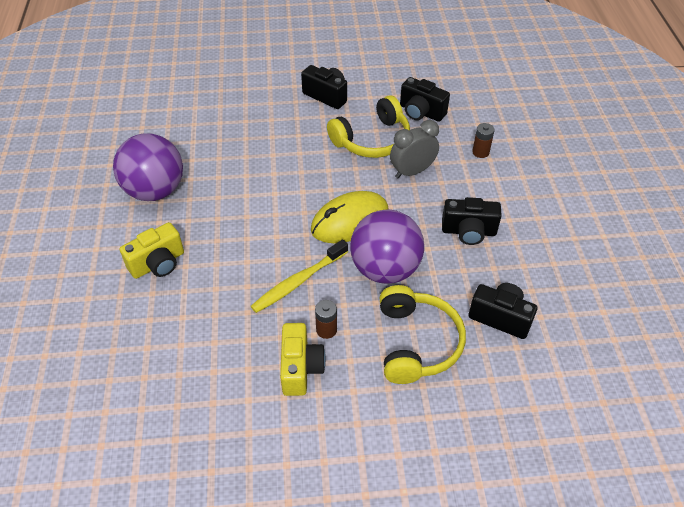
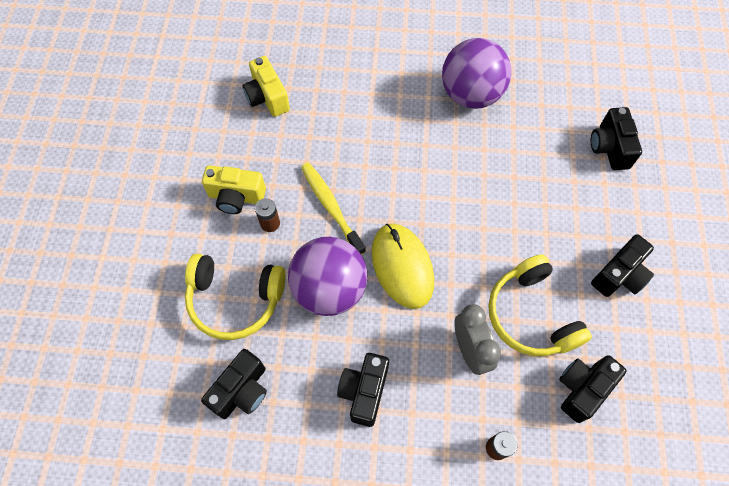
camera: 100 degrees right, 15 degrees up
(158, 263) = (376, 96): yellow camera -> yellow camera (267, 97)
(210, 102) = (609, 148): none -> black camera

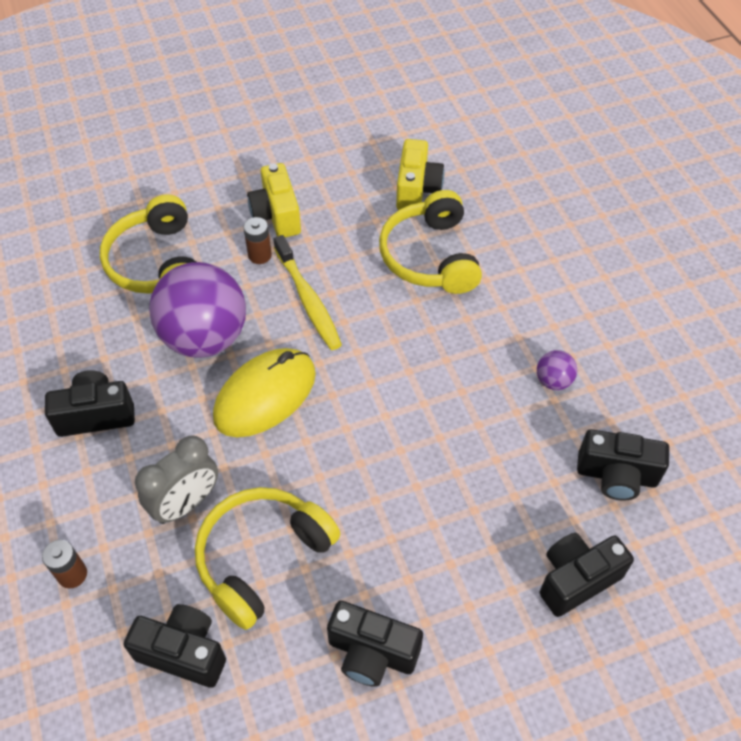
camera: 65 degrees right, 10 degrees down
(242, 391) = (60, 309): black camera -> black camera (616, 476)
(267, 97) = (417, 190): yellow camera -> yellow camera turned 150 degrees clockwise
(331, 207) = (308, 299): yellow toothbrush -> yellow toothbrush turned 120 degrees clockwise
(334, 116) = (430, 256): none -> yellow headphones
(471, 95) = (553, 381): purple ball -> purple ball, size x0.42

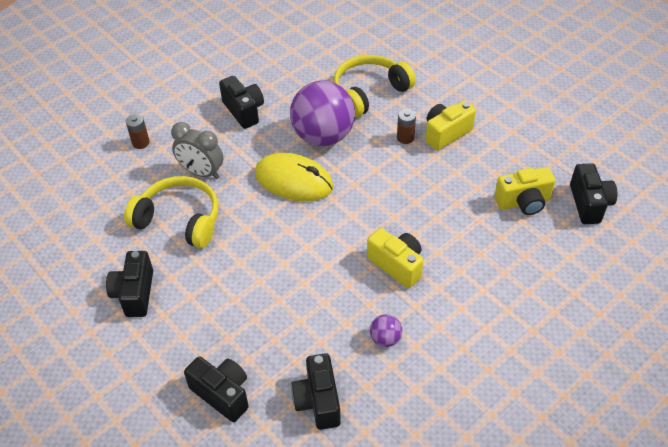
camera: 70 degrees right, 5 degrees down
(183, 652) = (110, 206): black camera -> black camera (589, 204)
(308, 299) = (382, 175): yellow toothbrush -> none
(430, 256) = (461, 230): yellow headphones -> none
(454, 333) = (397, 265): none -> yellow camera

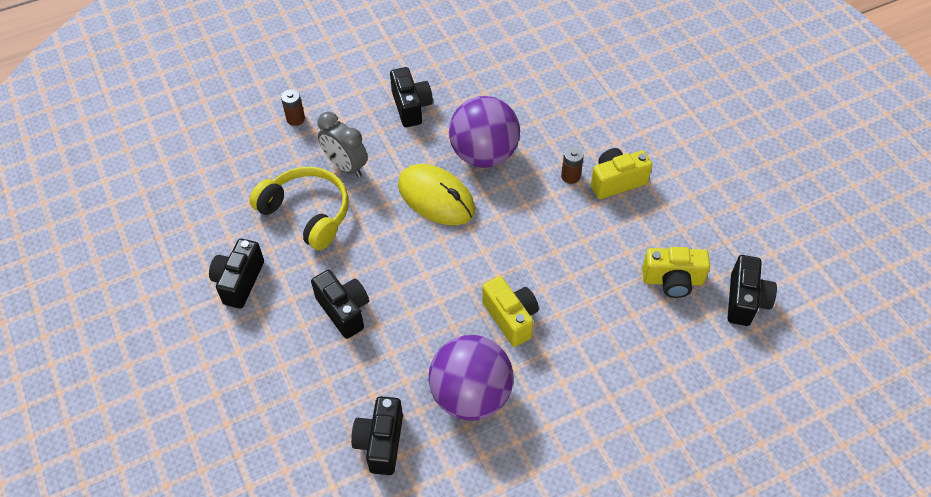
camera: 15 degrees right, 5 degrees up
(222, 394) = (290, 409): black camera -> black camera (344, 310)
(369, 92) = (550, 115): yellow headphones -> none
(385, 339) = (471, 395): purple ball -> purple ball, size x2.39

